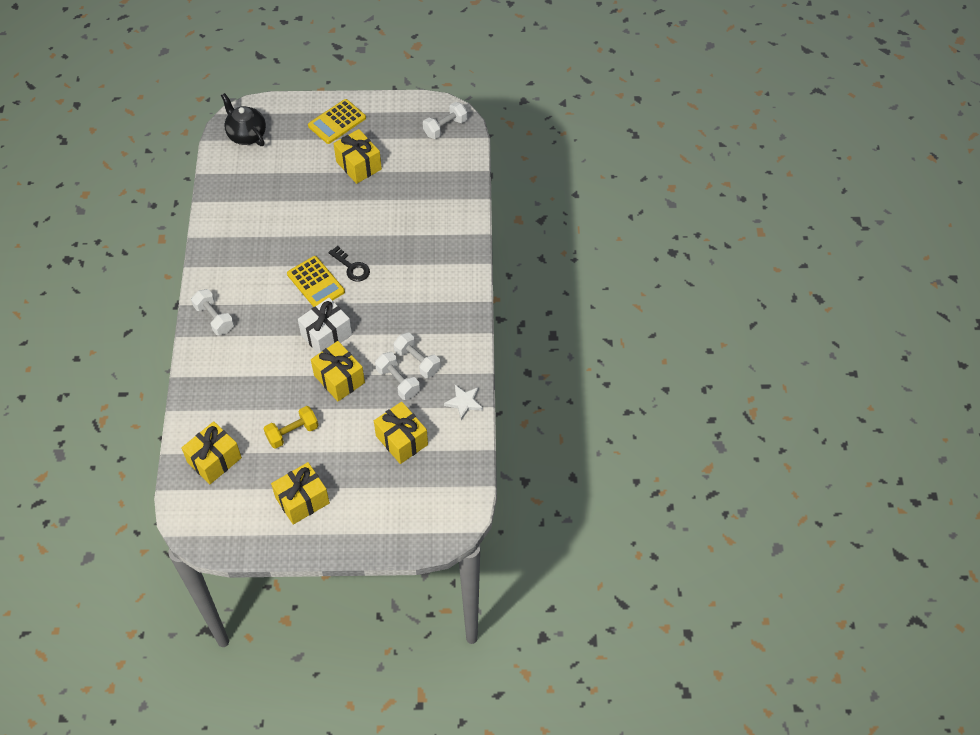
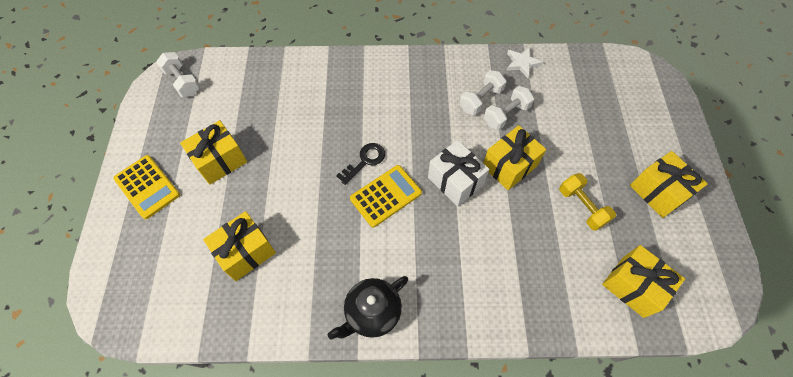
camera: 90 degrees left, 5 degrees up
(214, 318) = (438, 307): white dumbbell -> none
(246, 135) = (142, 295): black teapot -> black teapot (372, 313)
(401, 440) = (571, 110): yellow gift -> yellow gift (246, 252)

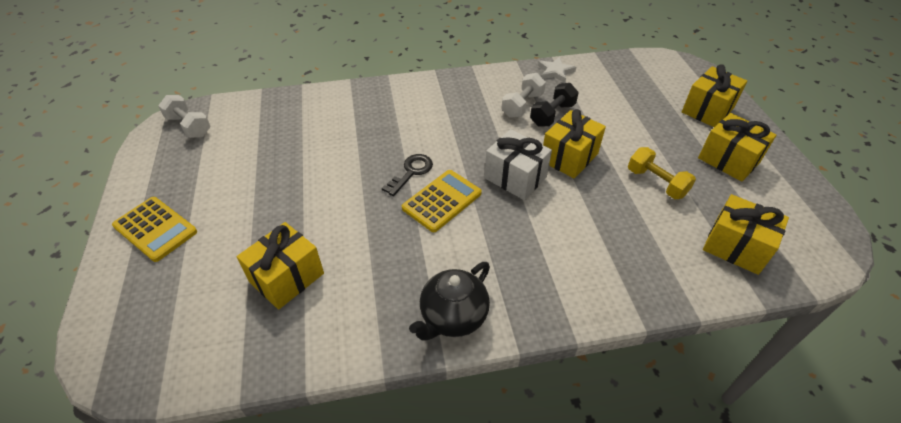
camera: 10 degrees left, 15 degrees down
(220, 161) = (243, 193): yellow gift -> yellow gift (707, 110)
(506, 115) = (552, 115): white dumbbell -> black dumbbell

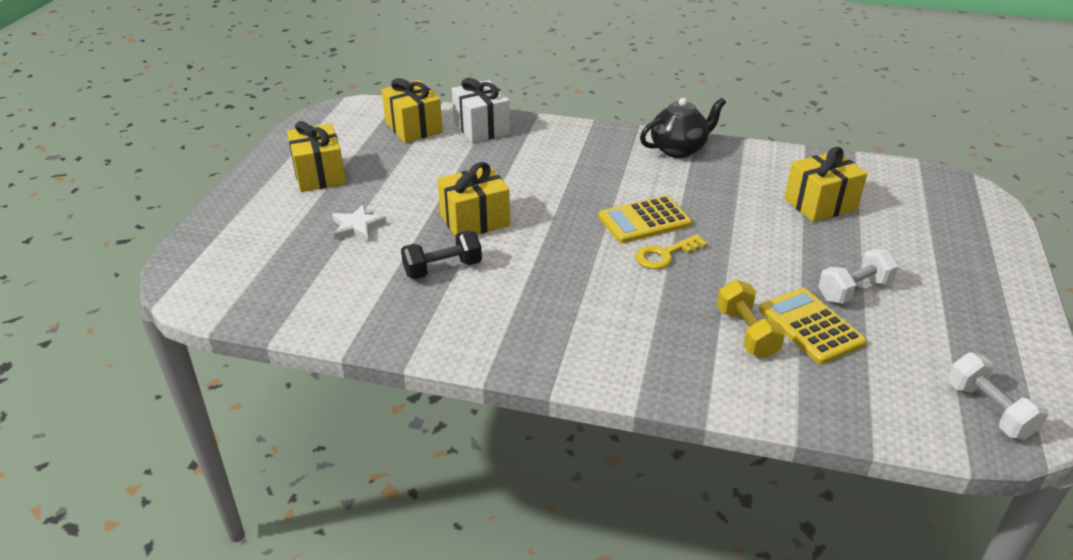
camera: 155 degrees left, 10 degrees down
(155, 229) = (977, 278): yellow calculator -> yellow calculator (811, 326)
(411, 172) = (665, 255): black key -> yellow key
(515, 177) = (551, 219): white gift -> white gift (481, 128)
(522, 105) = (468, 292): white dumbbell -> white dumbbell (854, 290)
(555, 72) = (369, 327): white star -> white star (357, 227)
(656, 183) = (415, 178): yellow dumbbell -> yellow dumbbell (746, 333)
(707, 110) = (257, 220): yellow gift -> none

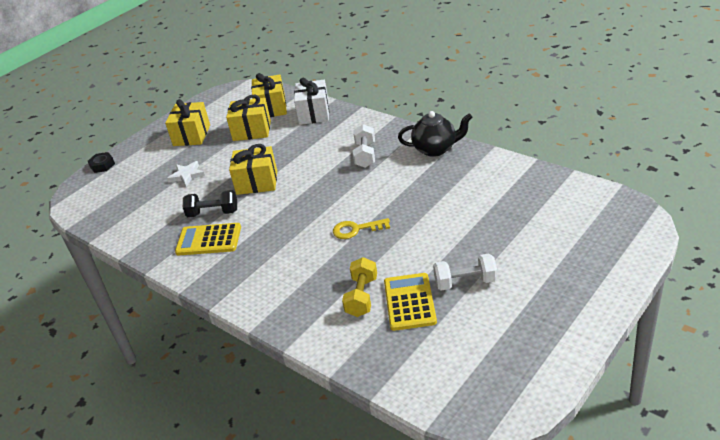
camera: 30 degrees right, 0 degrees up
(200, 233) = (102, 165): none -> black nut
(644, 220) = (364, 201): yellow calculator -> yellow calculator (209, 240)
(820, 204) = (503, 210): yellow gift -> yellow gift (252, 131)
(989, 410) = (480, 392): white dumbbell -> white dumbbell (365, 155)

